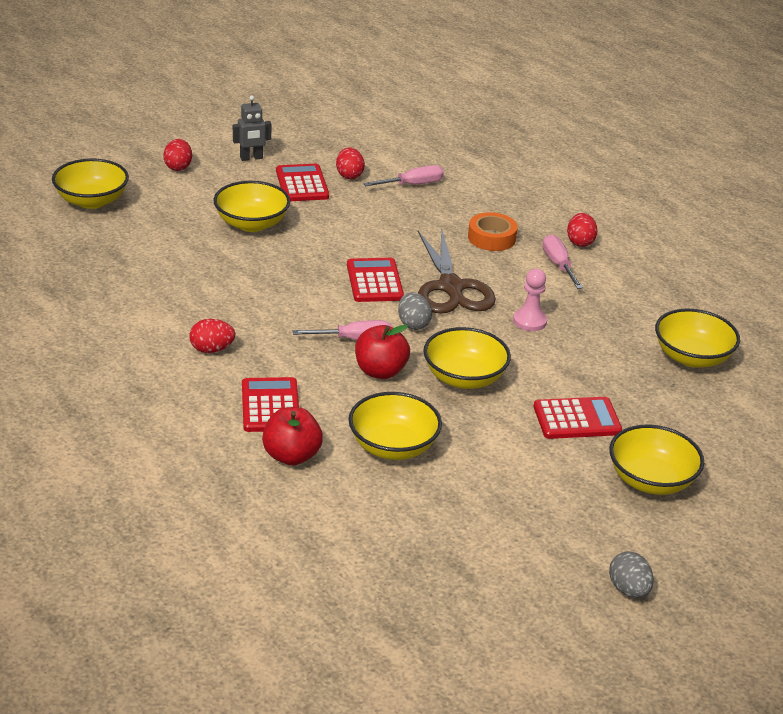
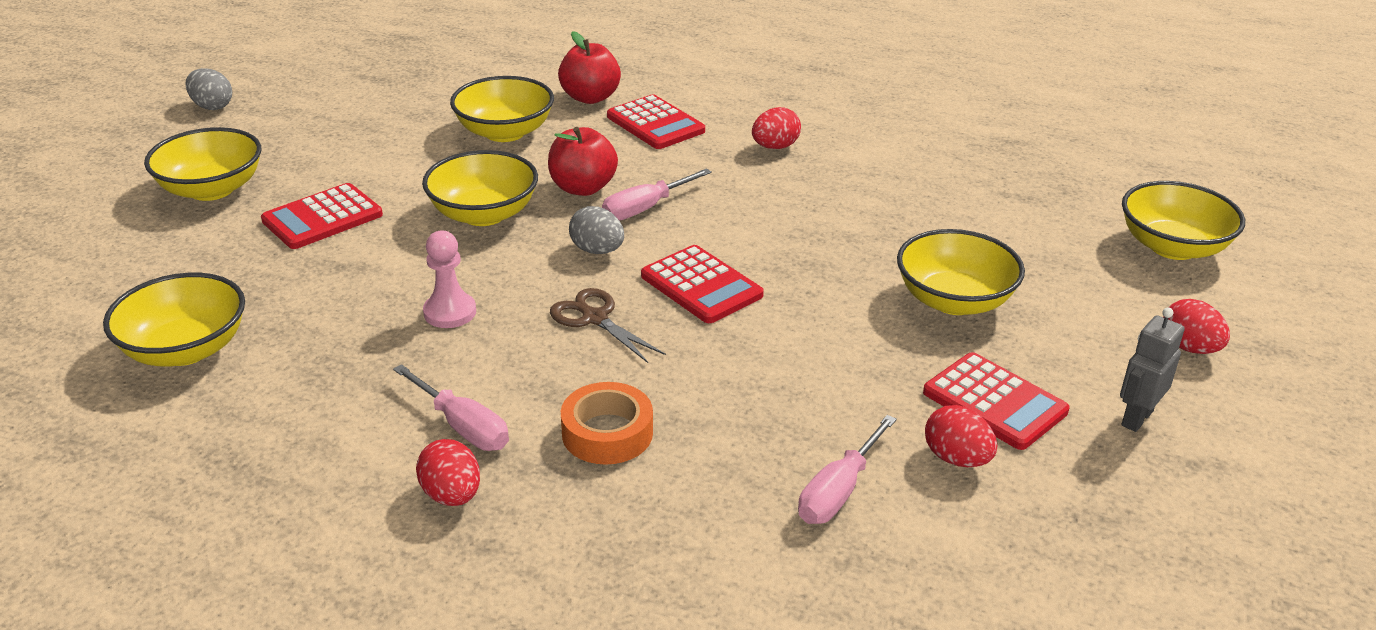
camera: 150 degrees right, 0 degrees up
(451, 287) = (594, 318): brown scissors -> brown scissors, size x0.55

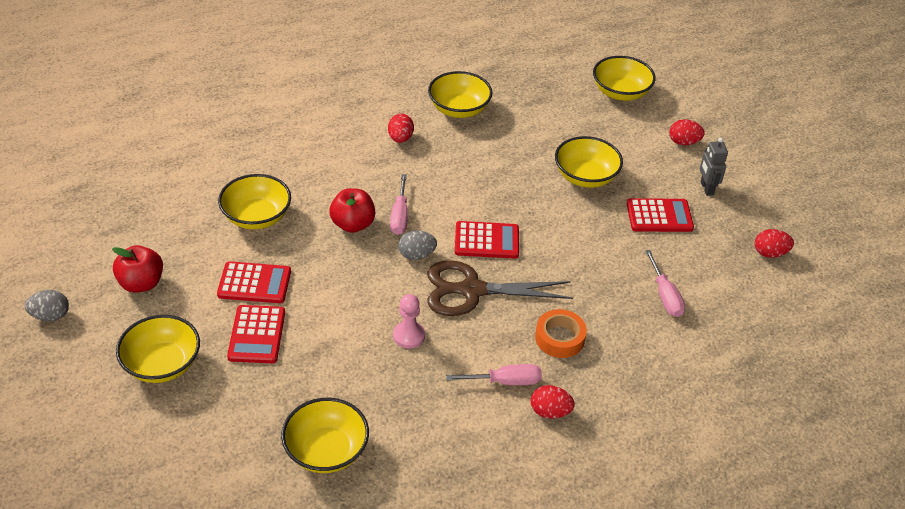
camera: 50 degrees left, 10 degrees up
(484, 214) = (332, 273): yellow bowl -> yellow bowl (459, 109)
(590, 97) = (263, 164): red apple -> red apple (141, 283)
(594, 318) = (471, 290): brown scissors -> brown scissors, size x1.81
(655, 124) = (323, 160): red calculator -> red calculator (254, 283)
(956, 459) = (680, 251): red egg -> red egg (770, 253)

